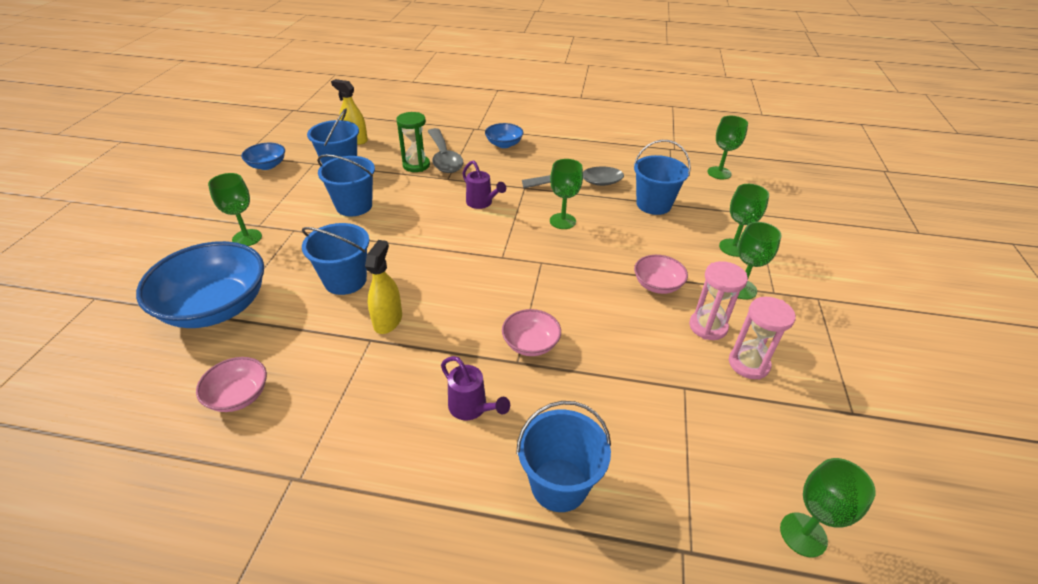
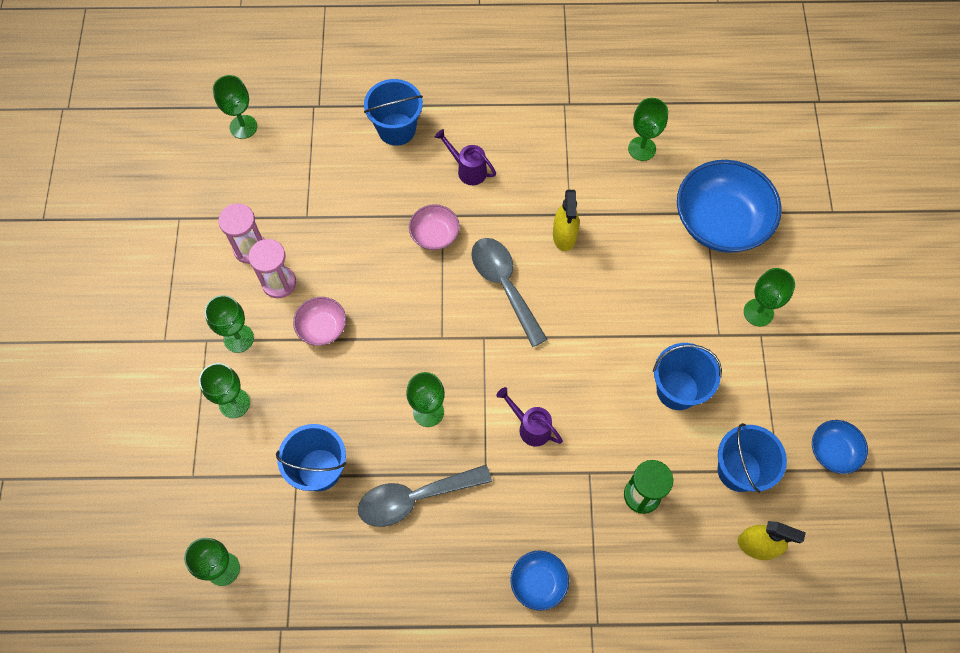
camera: 170 degrees right, 25 degrees up
(239, 396) = (642, 149): pink bowl -> green goblet
(345, 280) = (625, 274): blue bucket -> none
(444, 158) = (612, 523): grey spoon -> grey spoon (504, 286)

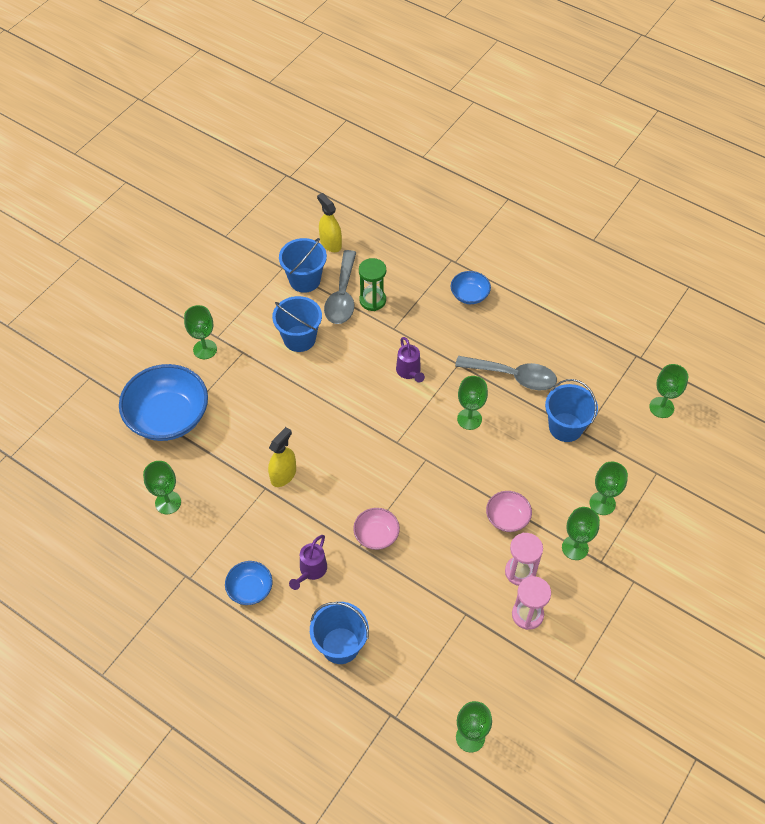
camera: 145 degrees left, 10 degrees down
(468, 170) = (311, 571): purple watering can -> purple watering can turned 45 degrees clockwise
(504, 286) = (355, 467): grey spoon -> grey spoon (342, 296)
(833, 451) = (242, 258): blue bowl -> blue bowl (250, 589)

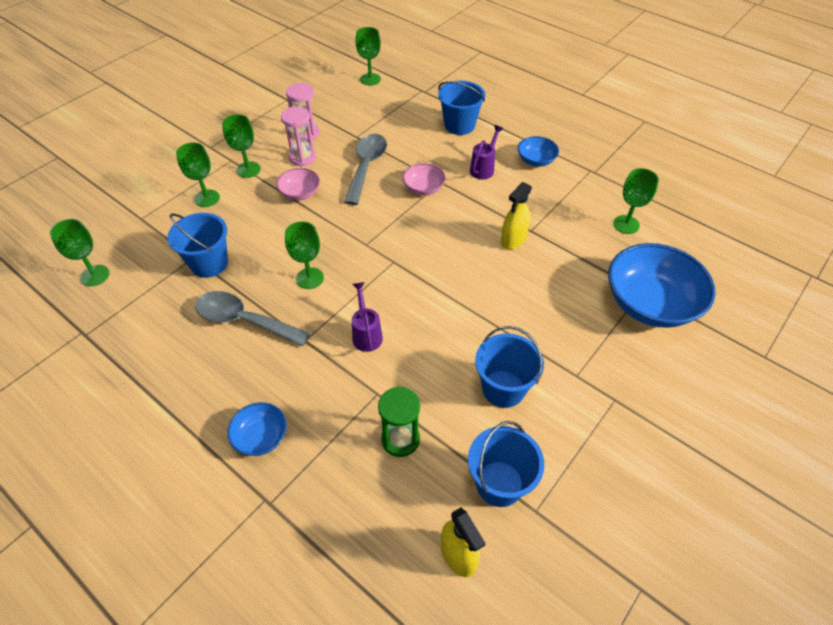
camera: 175 degrees left, 5 degrees down
(205, 349) = (627, 382): green goblet -> none
(342, 296) = (443, 451): grey spoon -> grey spoon (366, 167)

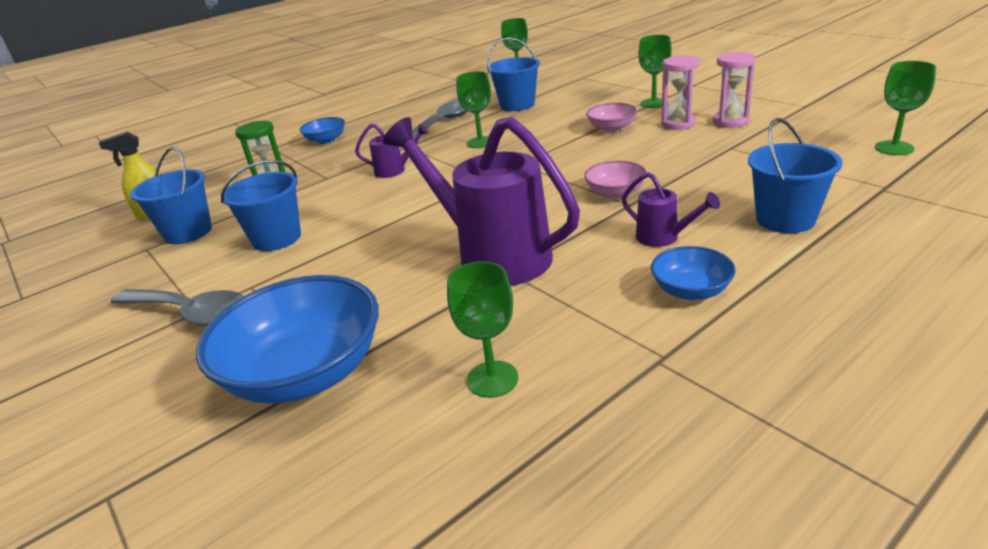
camera: 105 degrees right, 20 degrees down
(207, 198) = (607, 94): green goblet -> none
(366, 167) = (662, 157): grey spoon -> grey spoon (191, 314)
(513, 240) = (493, 256): yellow spray bottle -> purple watering can

